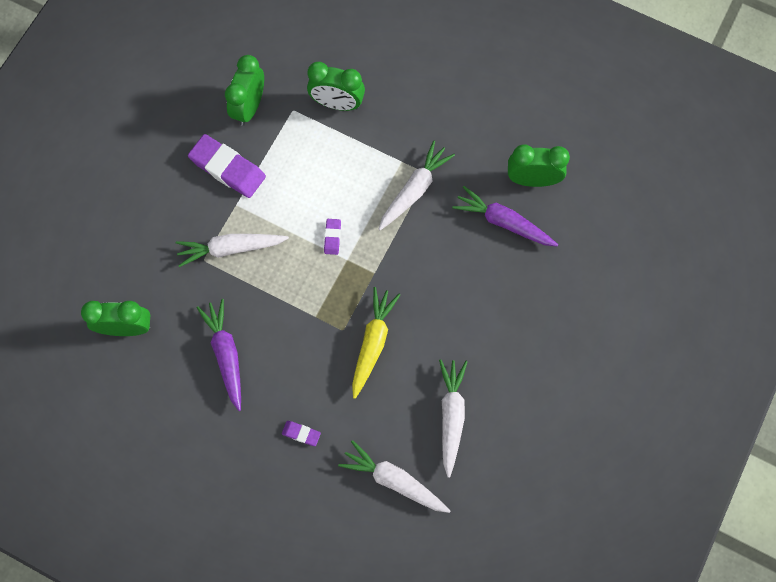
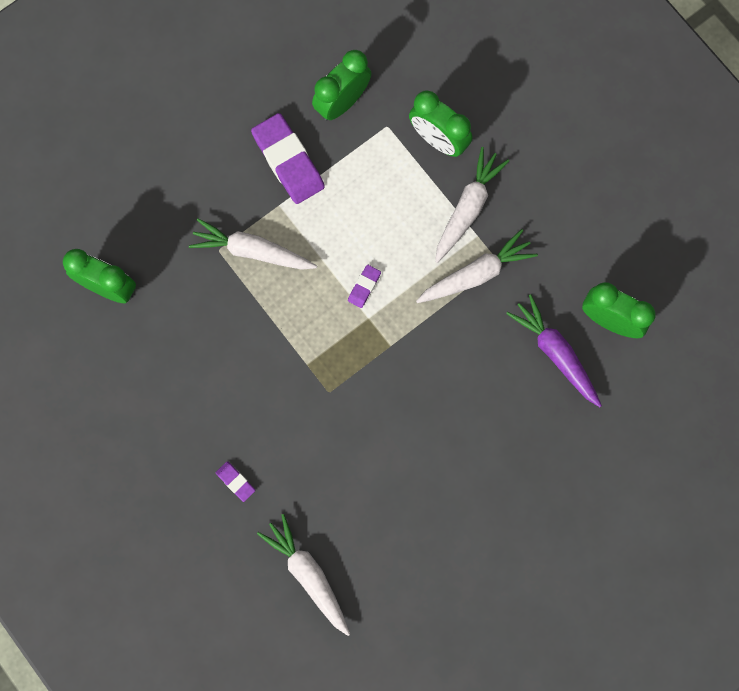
camera: 25 degrees right, 5 degrees up
(226, 355) = (196, 363): purple carrot -> none
(372, 343) = (353, 420): yellow carrot -> none
(451, 416) = (399, 536): white carrot -> white carrot (467, 208)

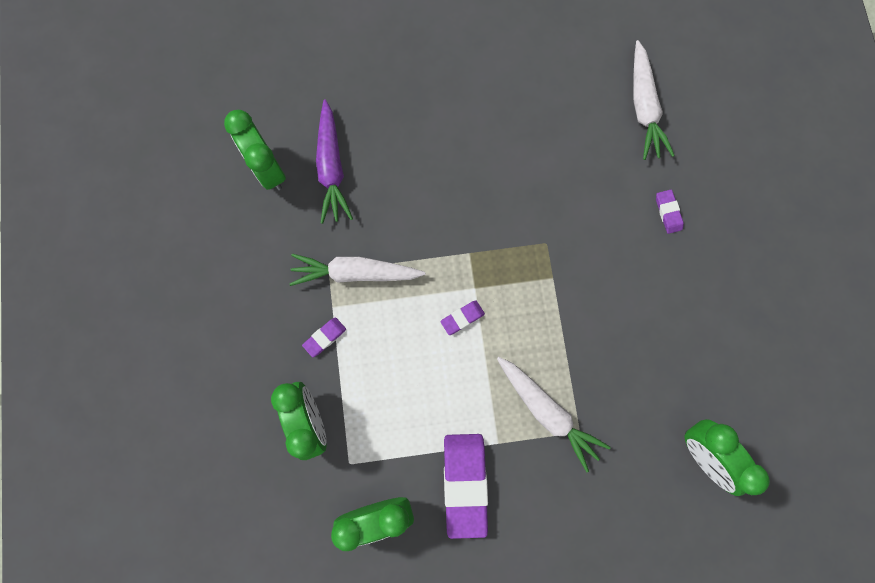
camera: 150 degrees left, 0 degrees up
(467, 208) = (325, 337): white carrot -> purple eraser

